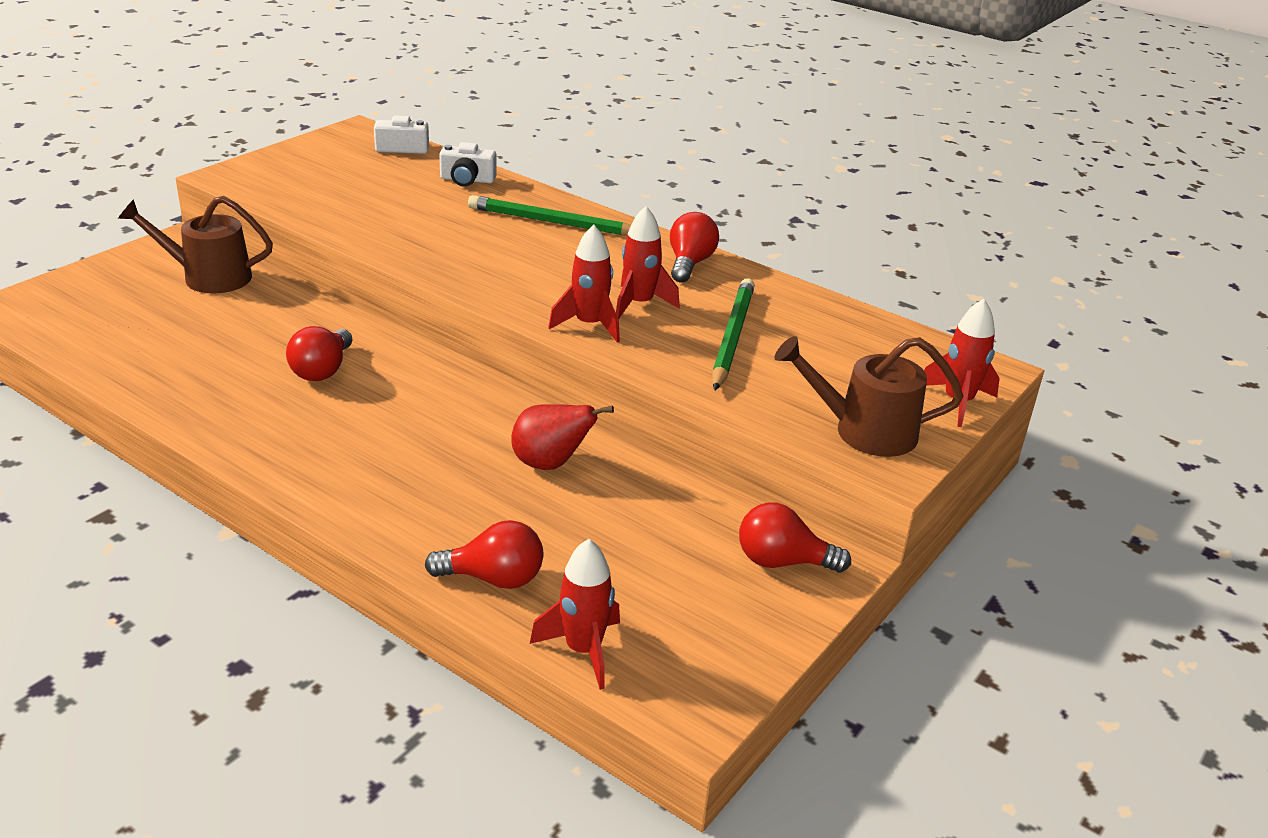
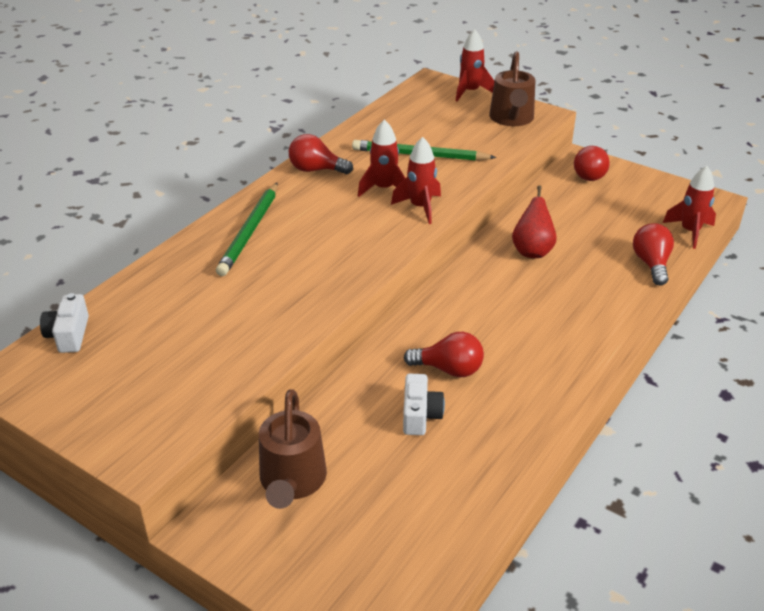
camera: 90 degrees left, 5 degrees up
(467, 180) = (157, 284): white camera -> white camera (420, 415)

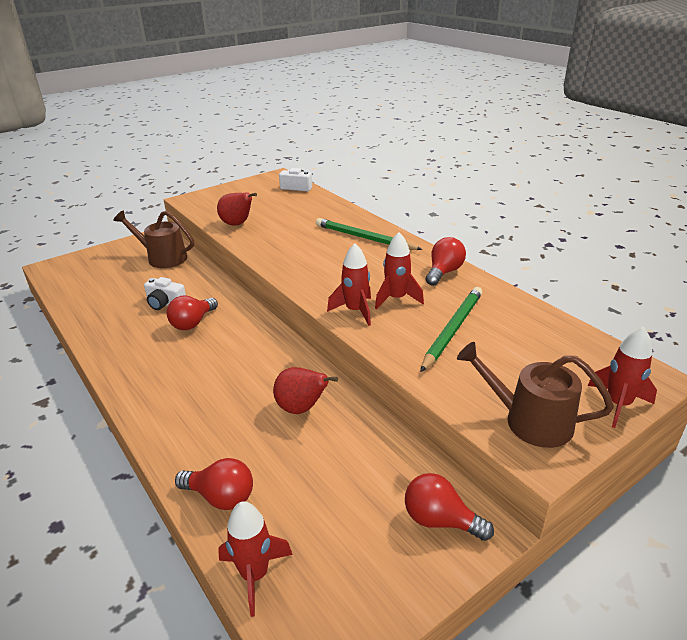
camera: 110 degrees right, 5 degrees down
(238, 356) = (237, 224): none -> red pear

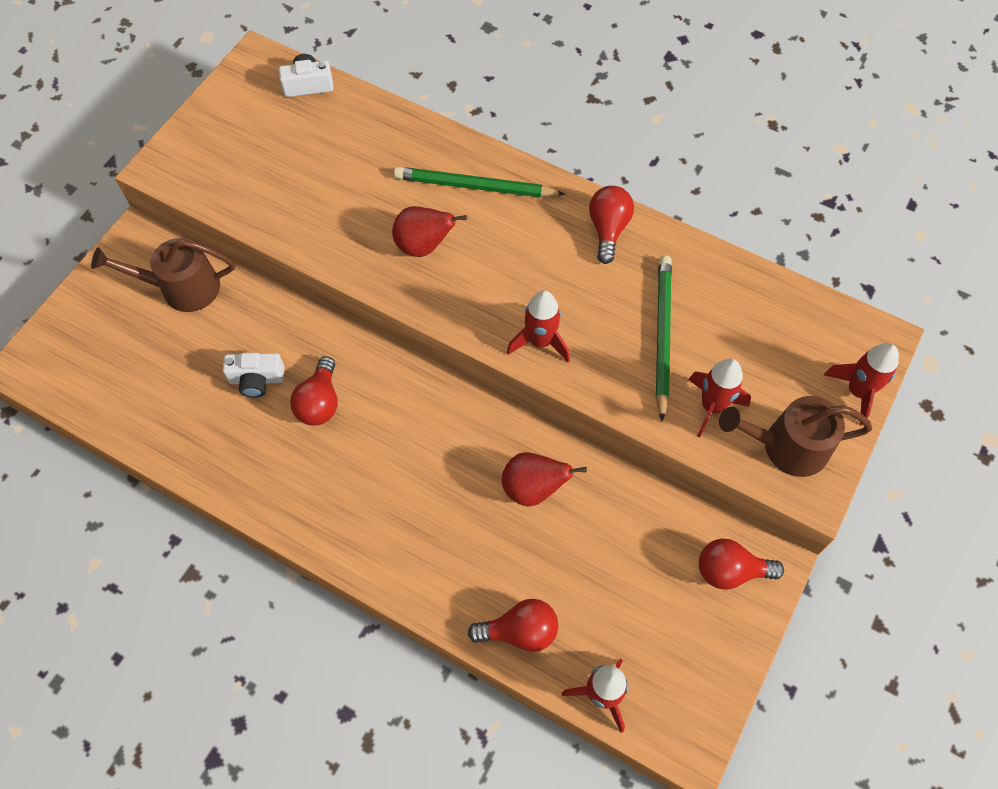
camera: 25 degrees left, 30 degrees up
(237, 224) = (279, 209): red pear -> red pear (424, 246)
(396, 299) = (576, 302): red rocket -> red rocket (712, 406)

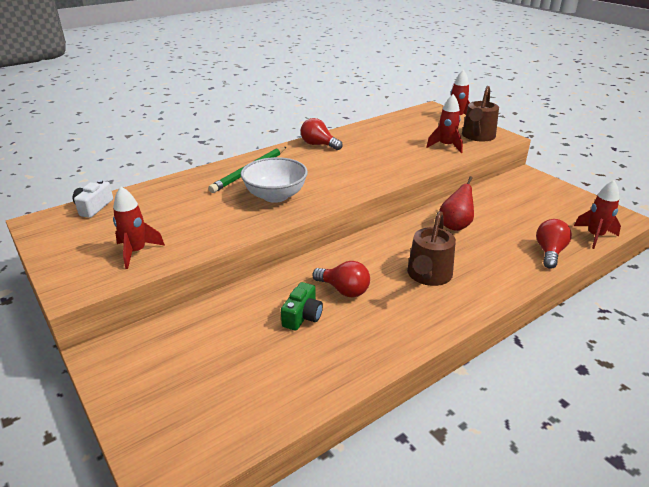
camera: 65 degrees left, 30 degrees down
(182, 288) = (181, 337): brown watering can -> brown watering can (428, 275)
(256, 379) = (302, 316): white camera -> green camera
(424, 246) = (275, 196): red pear -> white bowl
(540, 342) = (375, 177): red rocket -> red rocket (136, 252)
(662, 336) = (396, 147): green pencil -> none
(730, 571) = (528, 184): red light bulb -> none

